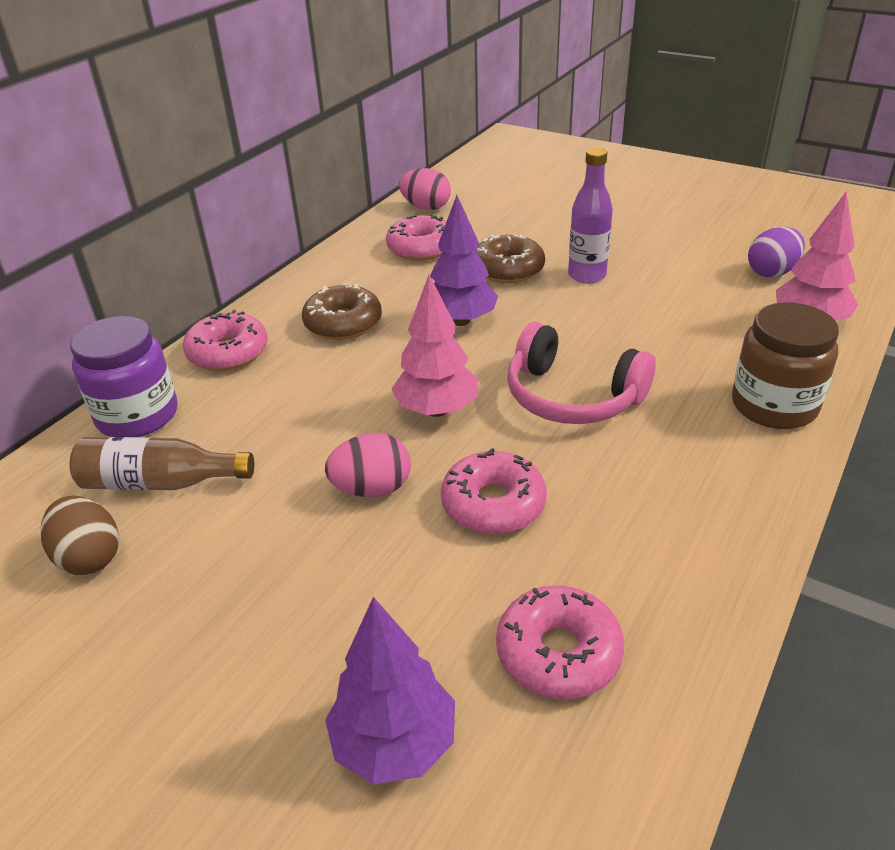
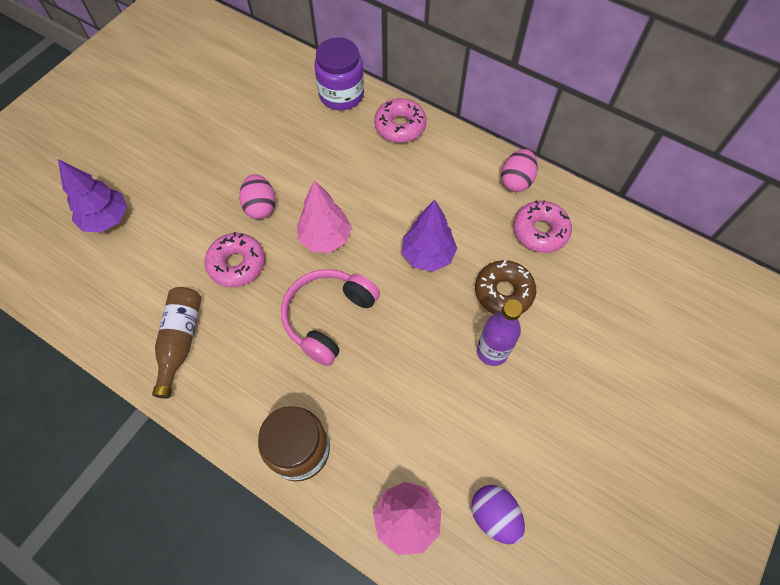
camera: 90 degrees right, 25 degrees up
(89, 557) = (237, 98): brown egg -> none
(160, 483) = (283, 115): brown bottle -> brown bottle (180, 341)
(343, 323) = (429, 184): brown donut -> none
(426, 207) = (616, 235): pink egg -> pink egg (516, 181)
(558, 652) = (133, 285): pink donut -> none

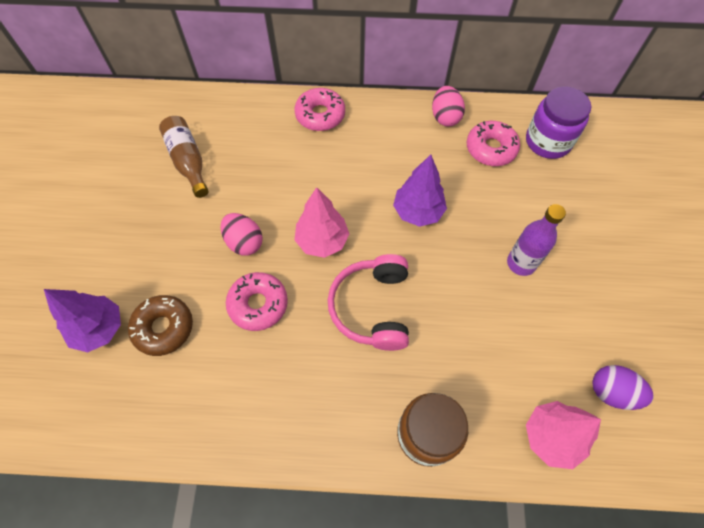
camera: 30 degrees left, 0 degrees up
(180, 341) = (254, 402): brown bottle -> brown bottle (188, 161)
(341, 95) = (250, 110): purple jar -> purple jar (548, 141)
(503, 292) = (497, 211): brown donut -> brown donut (163, 328)

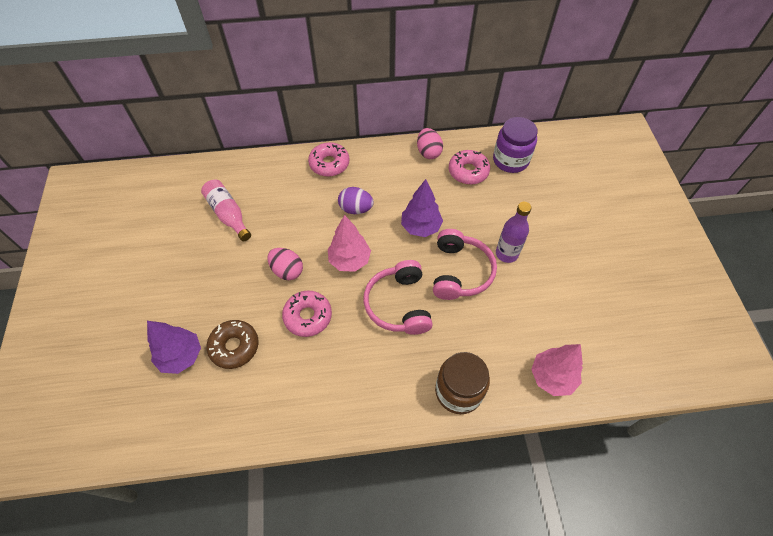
camera: 10 degrees left, 5 degrees down
(188, 161) = (228, 214): brown bottle -> pink bottle
(457, 277) = (460, 272): none -> pink headphones
(612, 392) = (590, 337): purple egg -> purple egg (356, 209)

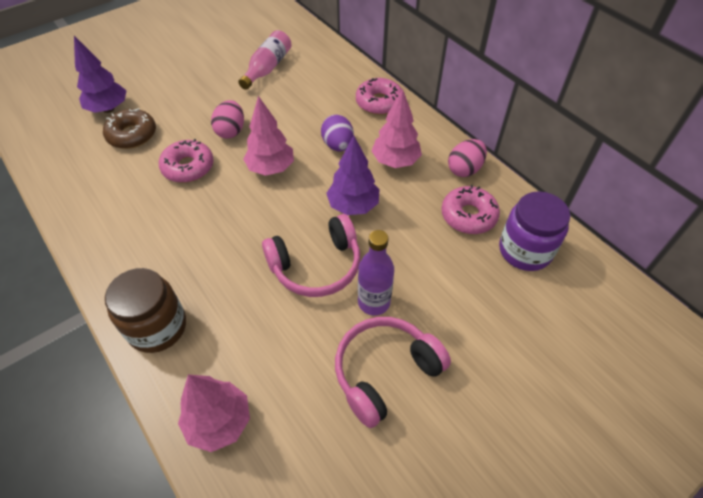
camera: 60 degrees right, 5 degrees down
(395, 184) = (395, 161): none -> pink tree
(398, 304) = (240, 229): pink headphones -> pink headphones (385, 372)

